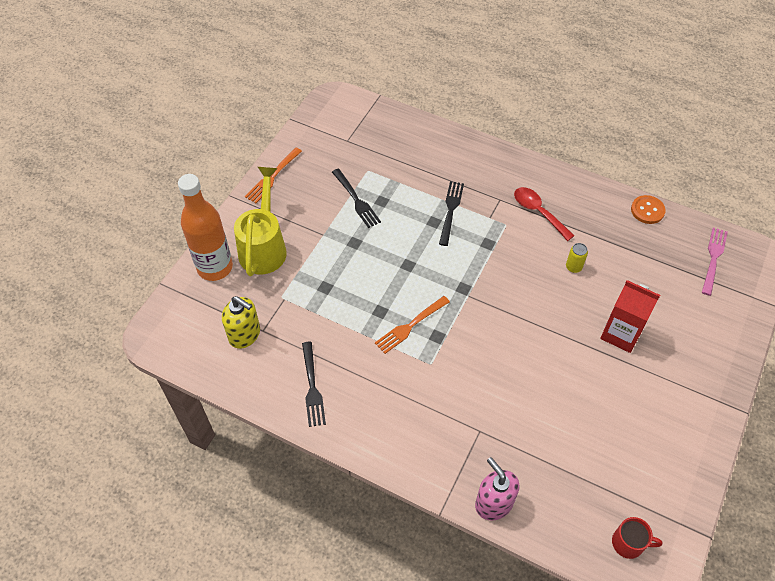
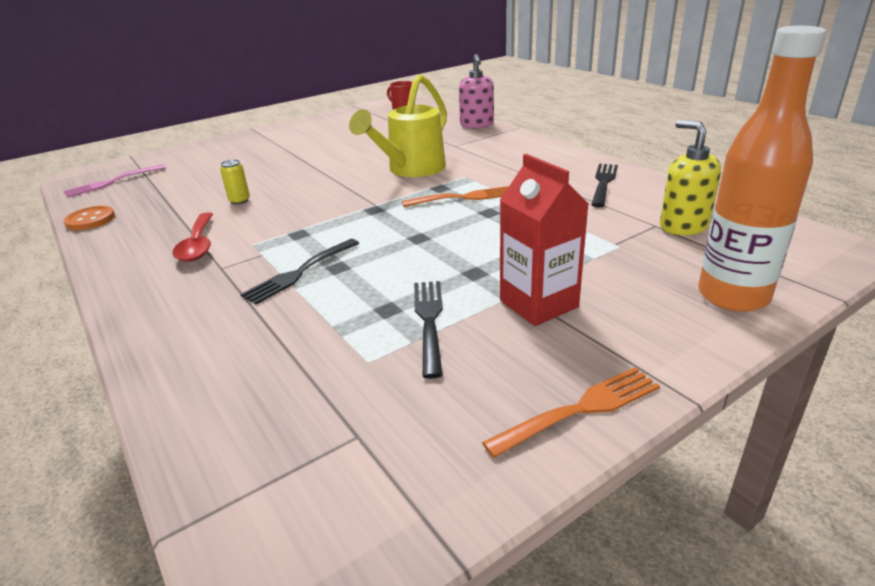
camera: 150 degrees left, 25 degrees down
(264, 247) = (633, 301): yellow watering can -> yellow watering can (411, 169)
(621, 334) = (270, 163): red carton -> red carton (538, 304)

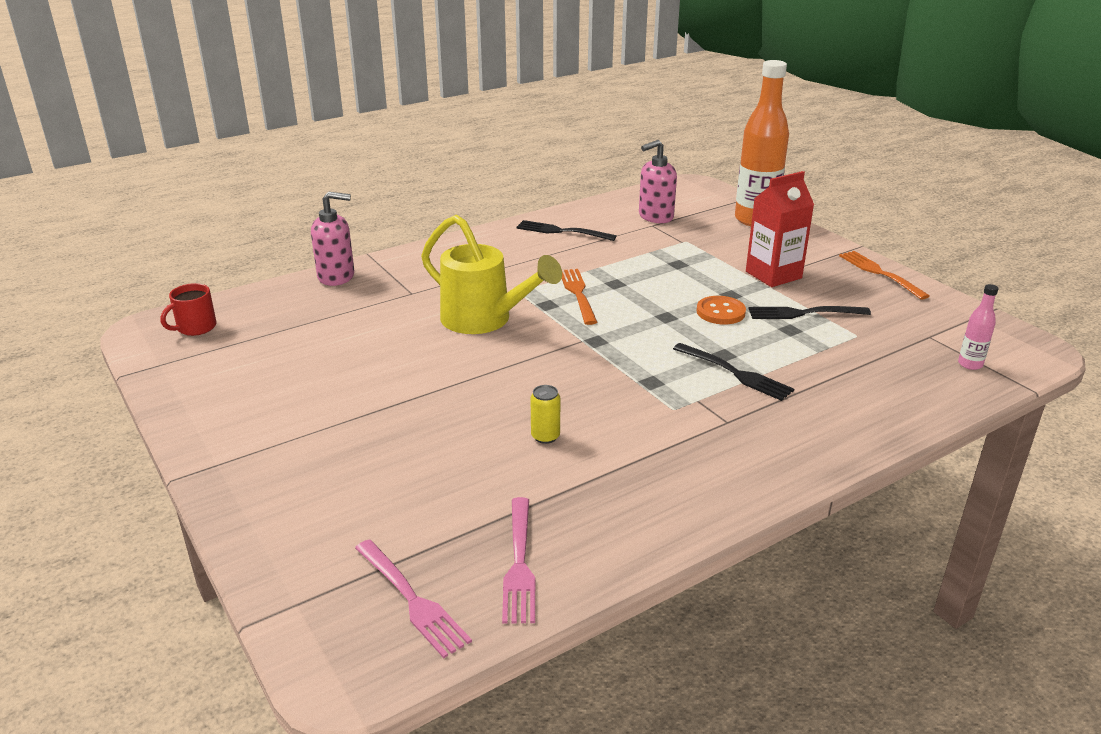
camera: 90 degrees left, 0 degrees up
(90, 220) = (583, 572): orange button -> orange button (720, 312)
(115, 203) = (519, 564): none -> pink fork
(198, 245) = (674, 447): red spoon -> none
(263, 468) = (970, 364): none -> pink bottle
(683, 226) = (655, 217): yellow soap dispenser -> pink soap dispenser

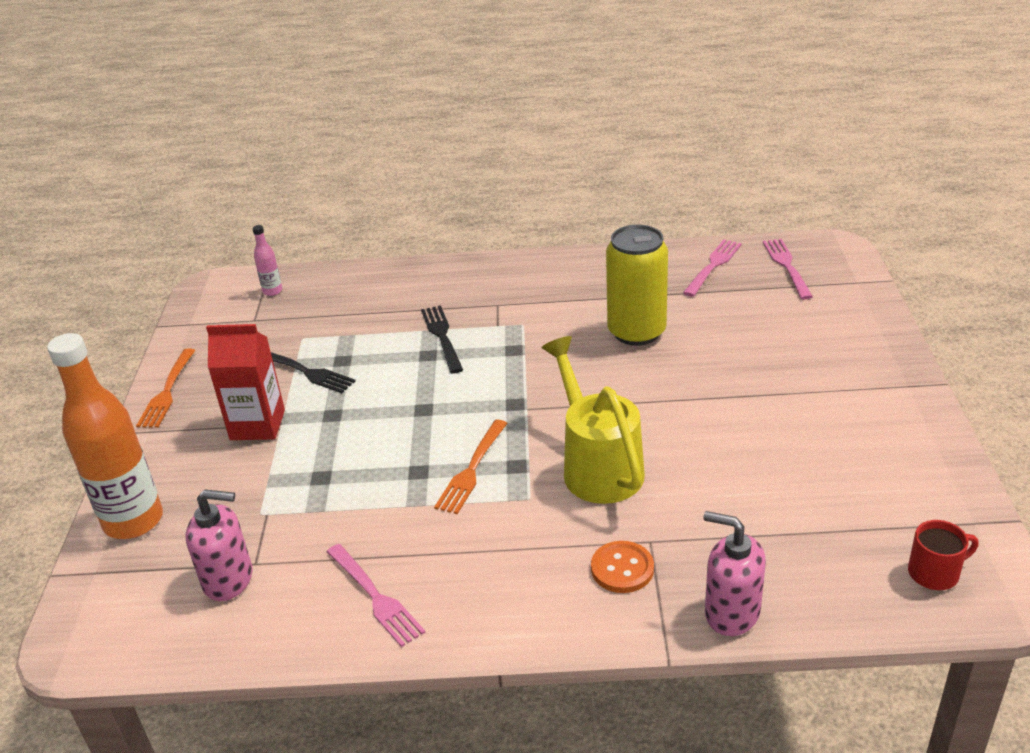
camera: 145 degrees left, 5 degrees up
(545, 436) = (636, 332): yellow can -> yellow can, size x2.45
(562, 231) = (375, 597): black fork -> pink fork
(720, 312) = (370, 397): orange button -> orange button (622, 569)

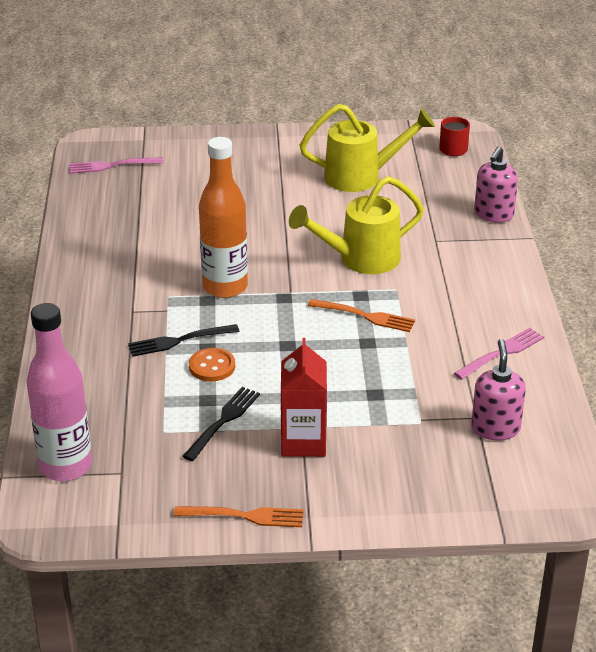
camera: 95 degrees left, 0 degrees up
(133, 521) = (435, 498): orange bottle -> orange bottle (225, 287)
(272, 291) = (66, 466): pink bottle -> pink bottle, size x2.33
(622, 569) = (462, 251): orange button -> orange button (212, 366)
(636, 332) = (192, 238): yellow can -> none
(713, 266) = (100, 198): pink fork -> none
(814, 466) = (361, 176): none -> yellow watering can

